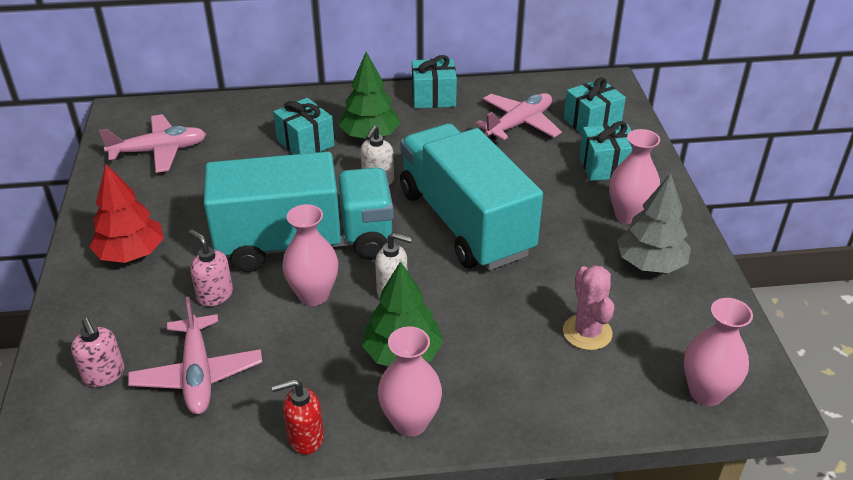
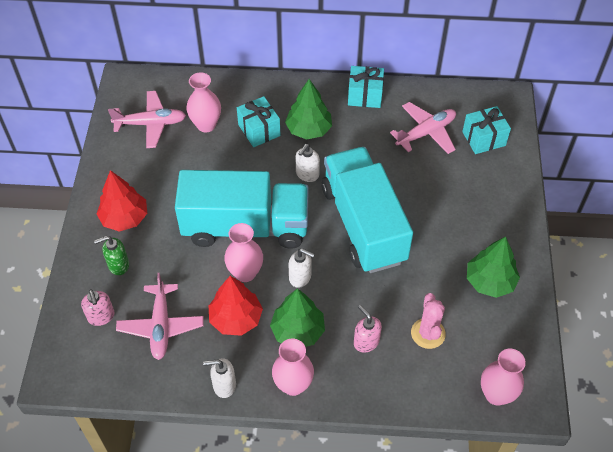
camera: 10 degrees right, 15 degrees up
(126, 308) = (118, 265): none -> green soap dispenser
(215, 295) = (178, 263): pink soap dispenser -> pink soap dispenser (366, 342)
(305, 438) = (224, 385): red soap dispenser -> white soap dispenser
(309, 350) = (236, 318): none -> red tree
(606, 166) = (482, 185): turquoise gift -> none
(628, 215) = (486, 235): pink vase -> pink vase (206, 125)
(650, 263) = (490, 281): grey tree -> green tree

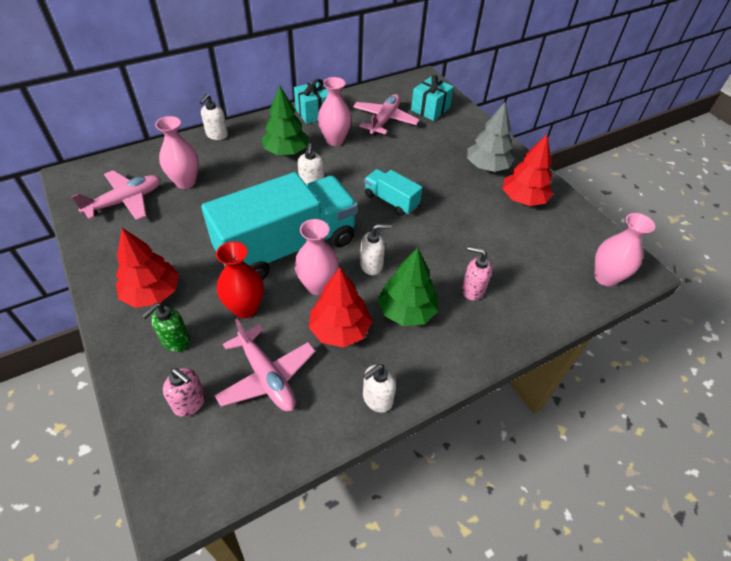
camera: 35 degrees left, 5 degrees down
(180, 264) = (245, 308): none -> red vase
(259, 130) = (241, 168): turquoise gift -> none
(261, 85) = (217, 135): none -> white soap dispenser
(293, 385) = (442, 360): pink vase -> pink vase (334, 140)
(363, 224) = (391, 201): turquoise truck -> turquoise truck, size x0.45
(428, 333) = (514, 258): pink cactus -> none
(485, 230) = (487, 167): none -> grey tree
(490, 281) = (523, 199): green tree -> red tree

